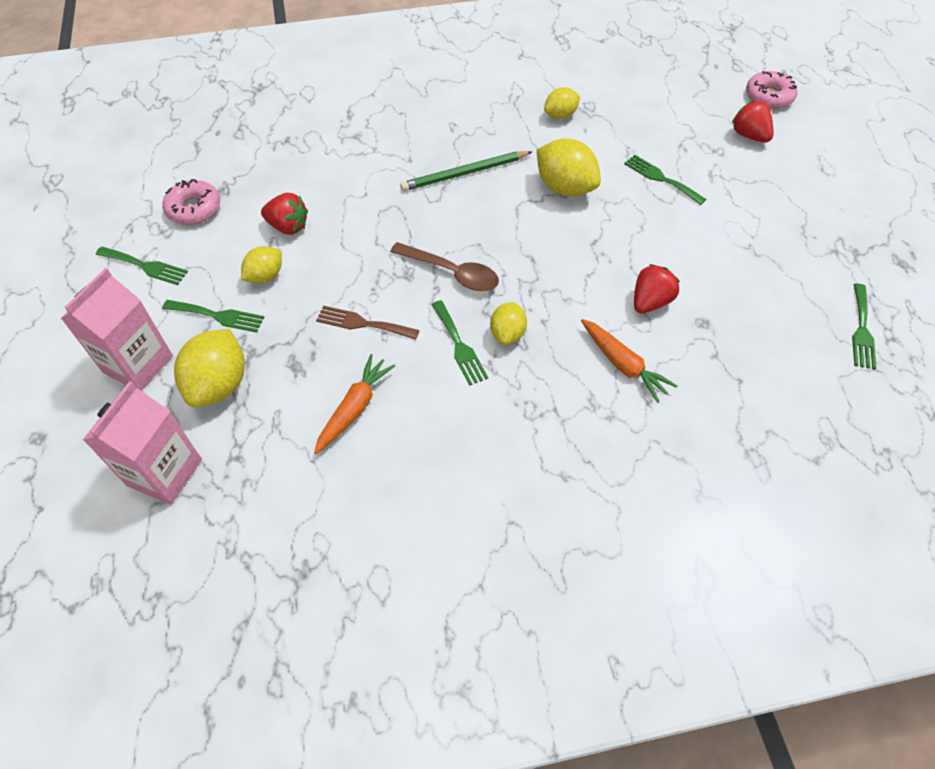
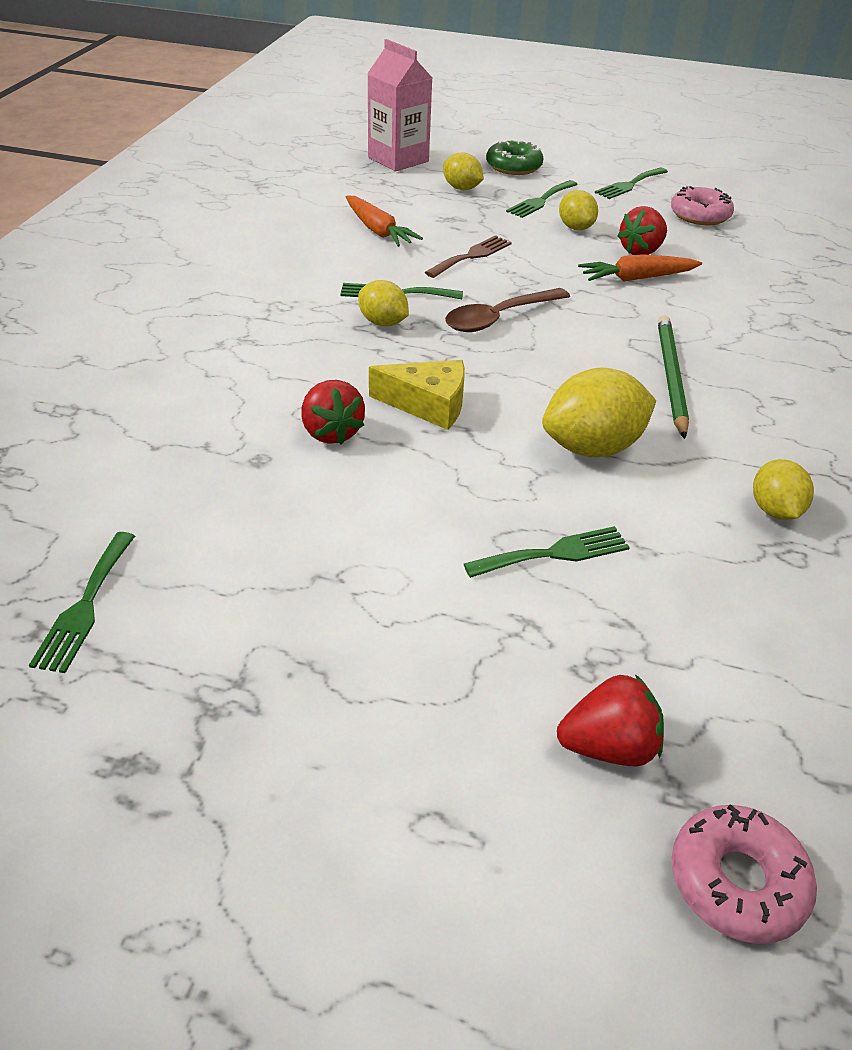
camera: 115 degrees right, 15 degrees down
(138, 364) = (513, 166): pink carton -> green donut
(219, 384) = (461, 188): yellow lemon -> yellow lemon, size x0.60
(584, 269) = (428, 405): none -> yellow cheese
(623, 364) = (268, 375): orange carrot -> orange carrot (636, 278)
(861, 330) = (85, 606): green fork -> green fork turned 120 degrees counterclockwise

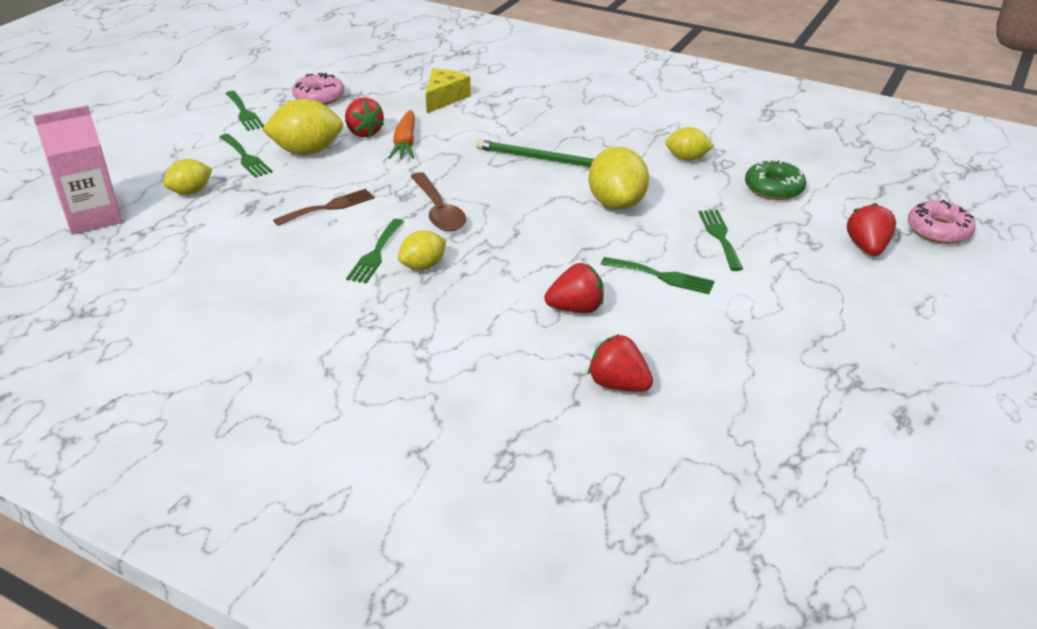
camera: 75 degrees left, 5 degrees down
(85, 606) = (766, 439): green fork -> green fork (662, 276)
(188, 475) = (618, 384): none -> red strawberry
(378, 231) = (250, 248): orange carrot -> none
(428, 405) = (551, 260): yellow cheese -> yellow cheese (444, 98)
(471, 256) = (329, 207): brown fork -> brown fork turned 90 degrees clockwise
(513, 166) = (163, 158): green donut -> green donut (773, 188)
(575, 228) = (307, 151): yellow lemon -> yellow lemon, size x1.67

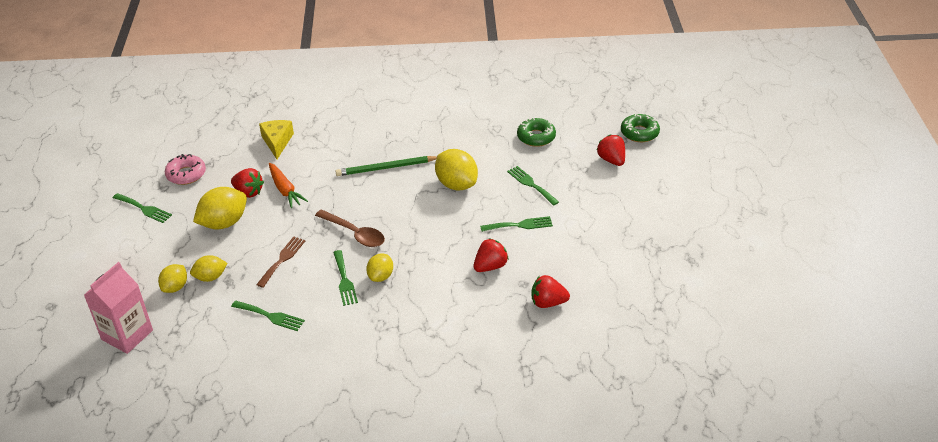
camera: 30 degrees left, 5 degrees up
(245, 157) = (185, 245): green fork -> green fork (270, 316)
(687, 158) = (471, 133): yellow lemon -> yellow lemon (210, 277)
(938, 230) = (639, 133): pink donut -> green donut

